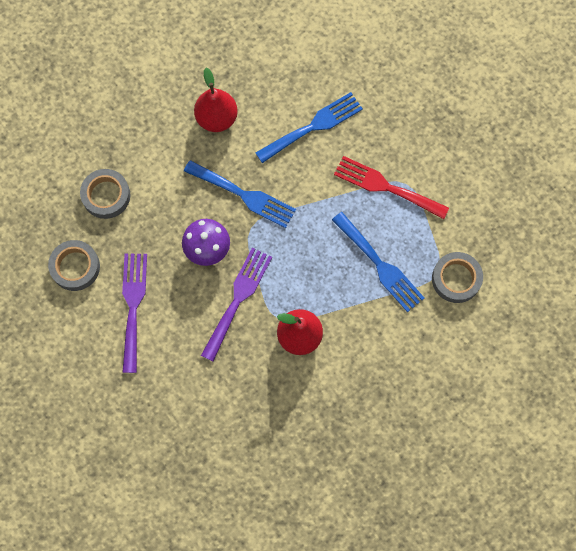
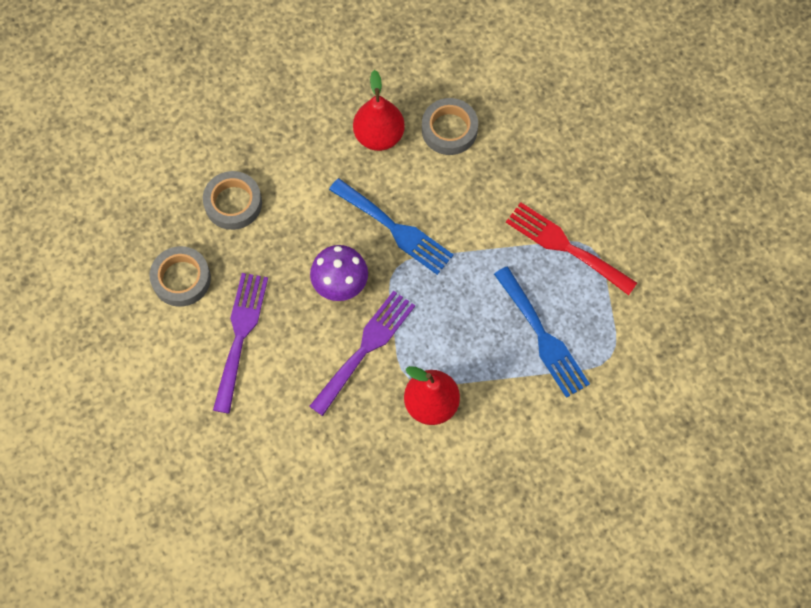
camera: 10 degrees right, 5 degrees down
(313, 126) = (491, 163): blue fork -> none
(456, 279) = (632, 368): grey tape -> grey tape (449, 130)

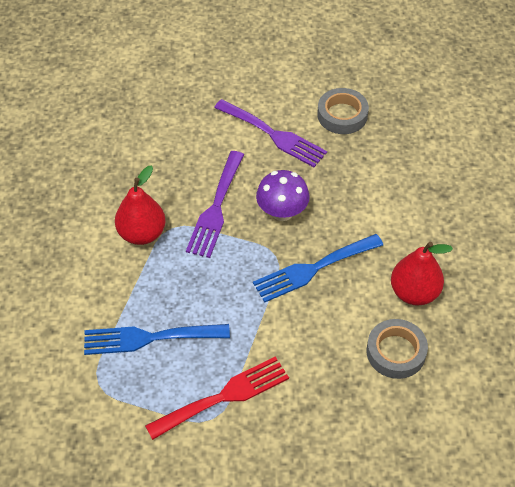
camera: 115 degrees right, 15 degrees down
(233, 203) = (394, 167): grey tape -> none
(365, 348) = (216, 208): purple fork -> purple fork turned 45 degrees clockwise

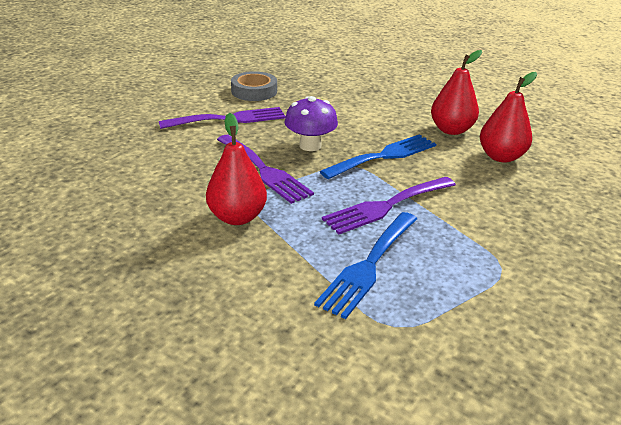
camera: 55 degrees left, 20 degrees down
(224, 396) = (480, 251): red fork -> none
(234, 310) = (386, 206): none -> purple fork
(313, 269) = (384, 156): blue fork -> blue fork turned 135 degrees counterclockwise
(396, 352) = (501, 157): grey tape -> red pear

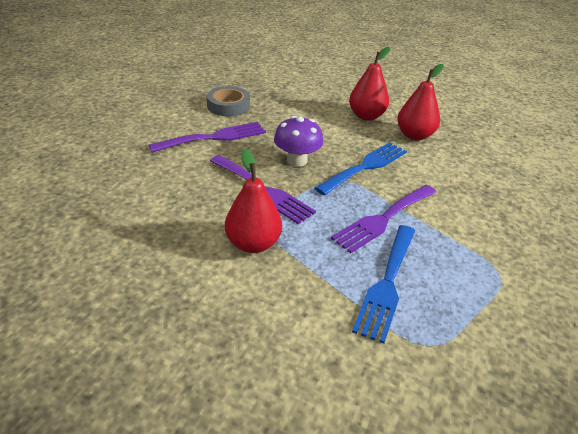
camera: 10 degrees left, 5 degrees up
(501, 157) = (464, 160): red pear -> red pear (366, 116)

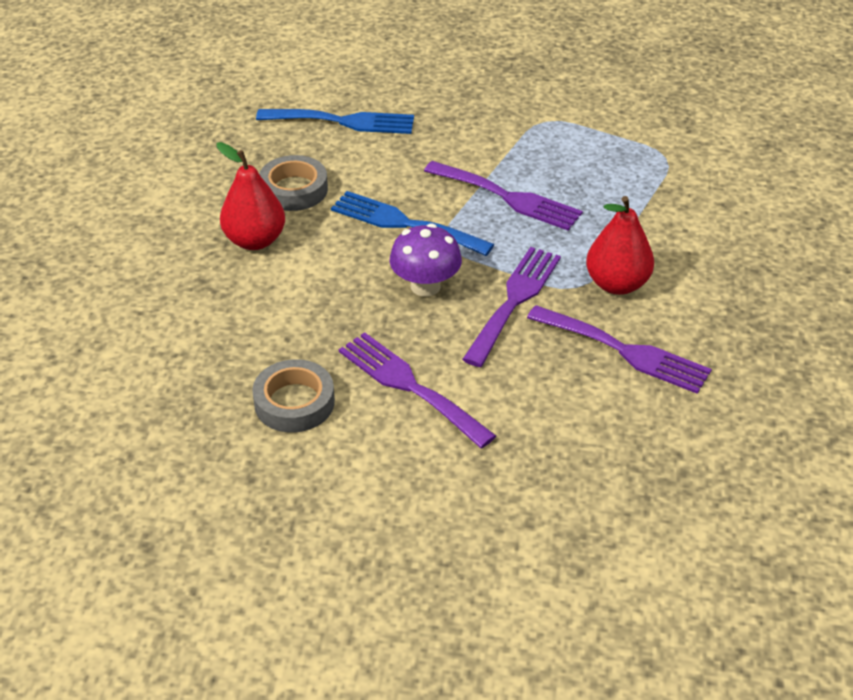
camera: 105 degrees left, 5 degrees up
(181, 224) = (625, 351): none -> purple fork
(387, 283) = (609, 185): blue fork -> blue fork (343, 121)
(414, 135) = (294, 189): red pear -> grey tape

